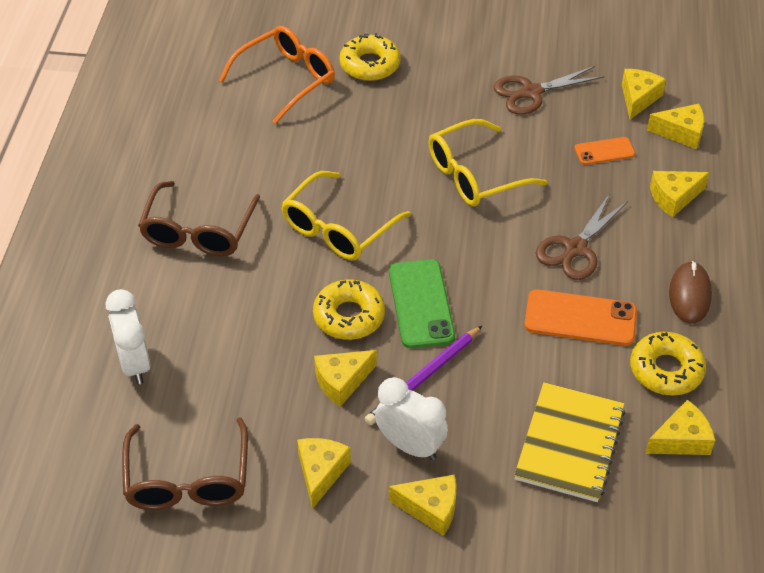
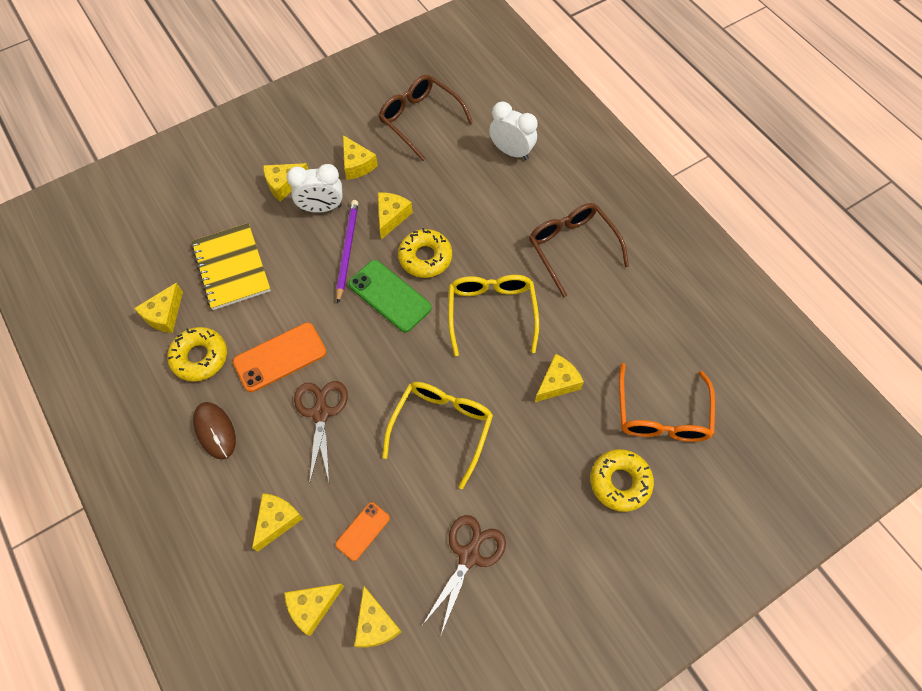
camera: 140 degrees right, 15 degrees up
(342, 145) = (557, 383): none -> yellow cheese

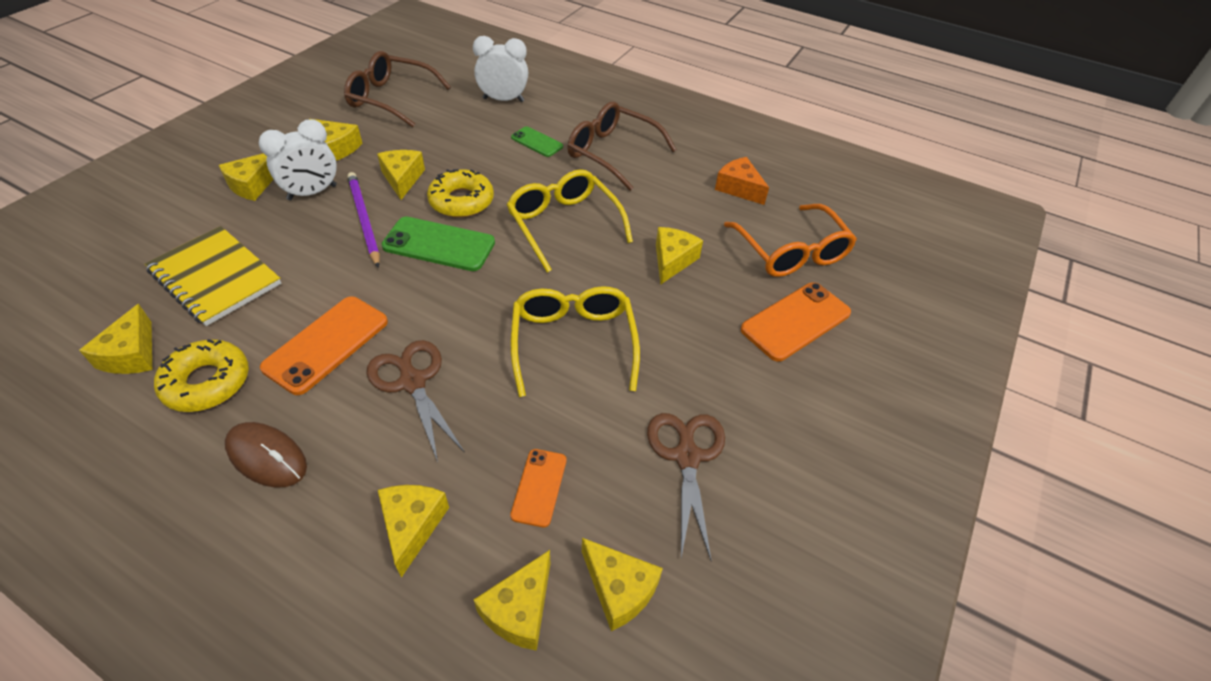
camera: 30 degrees left, 15 degrees down
(515, 213) = (537, 142): none -> green phone
(620, 482) = (795, 321): yellow donut -> orange phone
(659, 329) = (739, 188): none -> orange cheese

